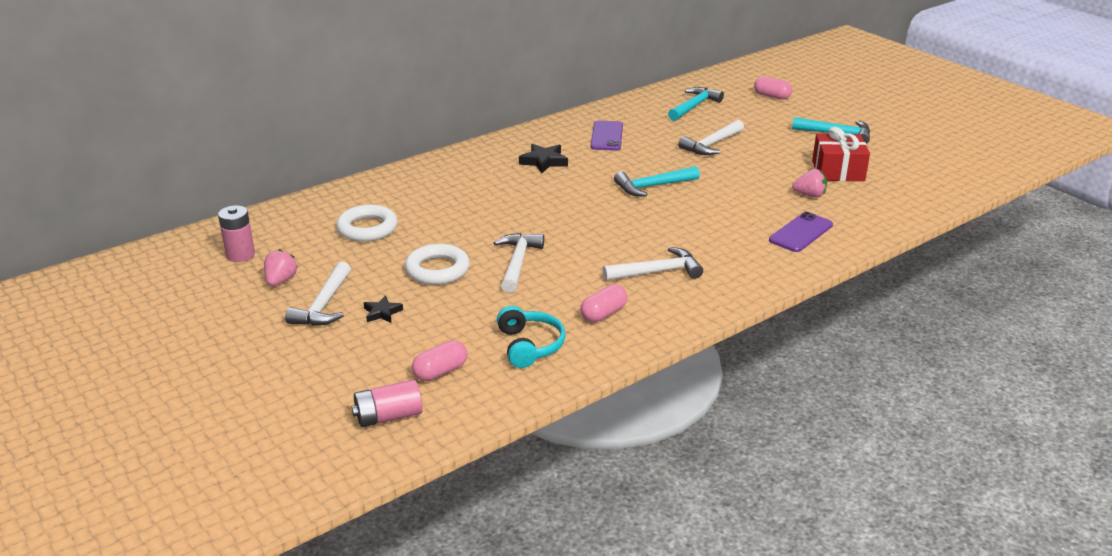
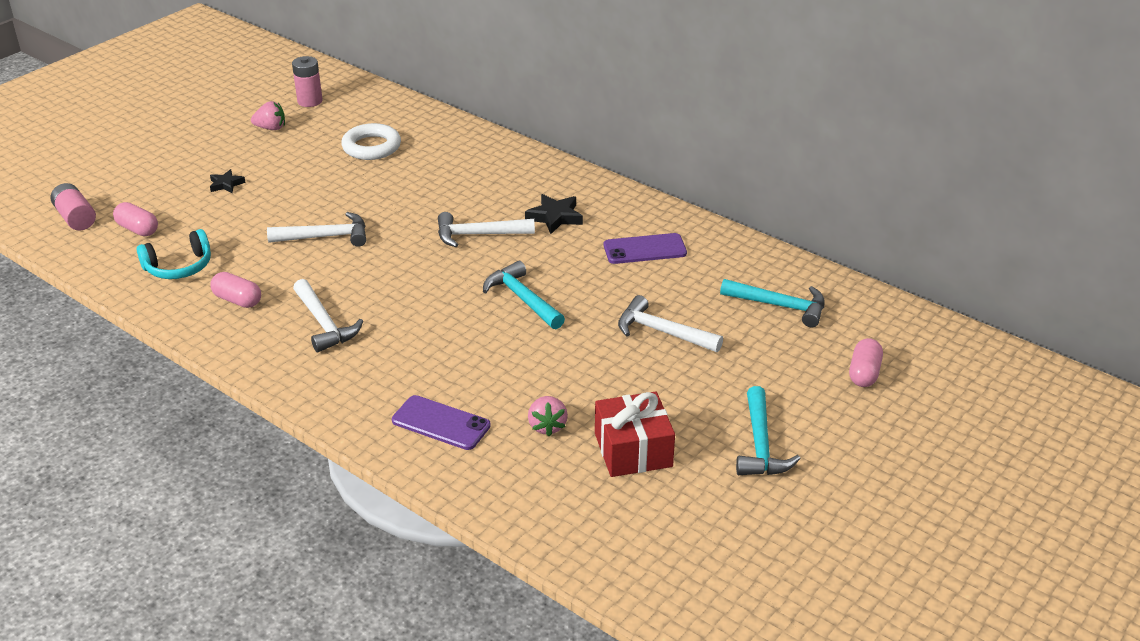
camera: 75 degrees right, 5 degrees up
(324, 305) = (235, 155): white hammer -> white hammer (478, 235)
(437, 270) = (303, 196): white ring -> none

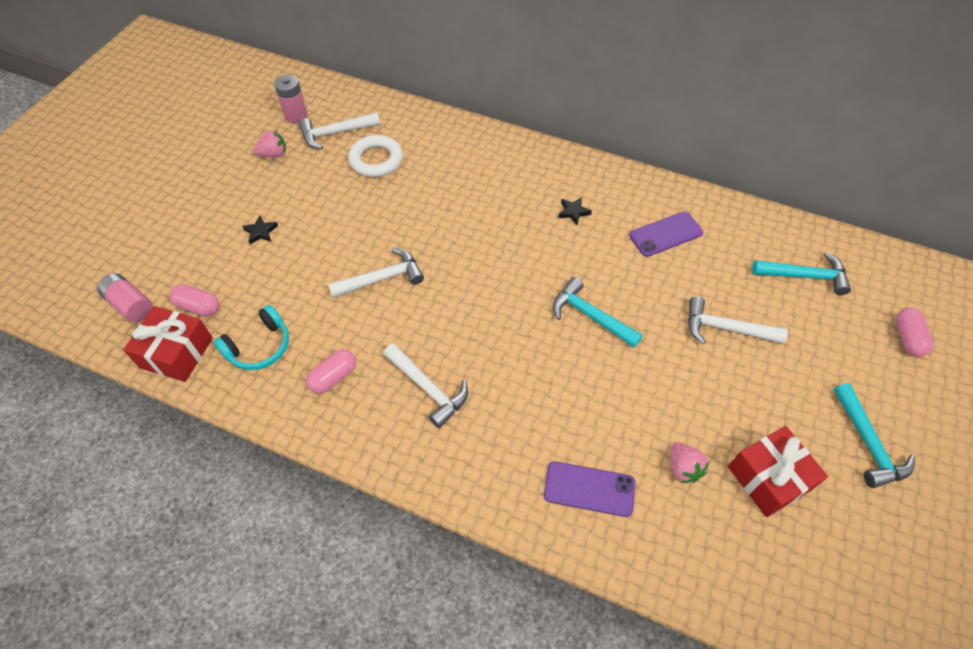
camera: 15 degrees left, 20 degrees up
(100, 258) = (176, 353): none -> red gift
(237, 300) = (333, 377): pink capsule -> pink capsule turned 60 degrees counterclockwise
(478, 235) = (517, 247): white hammer -> white hammer (335, 133)
(555, 217) = (573, 212): black star -> black star, size x0.64

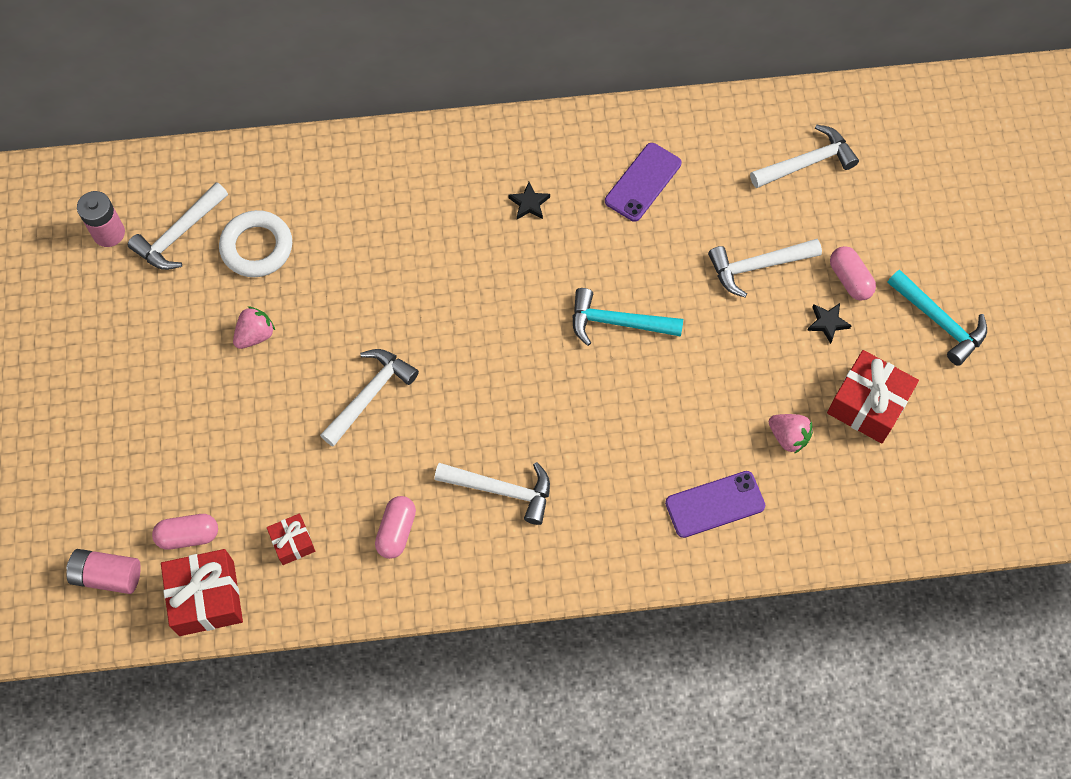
camera: 30 degrees left, 10 degrees up
(259, 347) = (293, 542): turquoise headphones -> red gift
(261, 232) = (188, 411): black star -> black star (827, 323)
(274, 154) = (124, 302): pink strawberry -> pink strawberry (255, 335)
(804, 276) = (807, 163): turquoise hammer -> white hammer
(907, 338) = (931, 187): pink capsule -> pink capsule (849, 279)

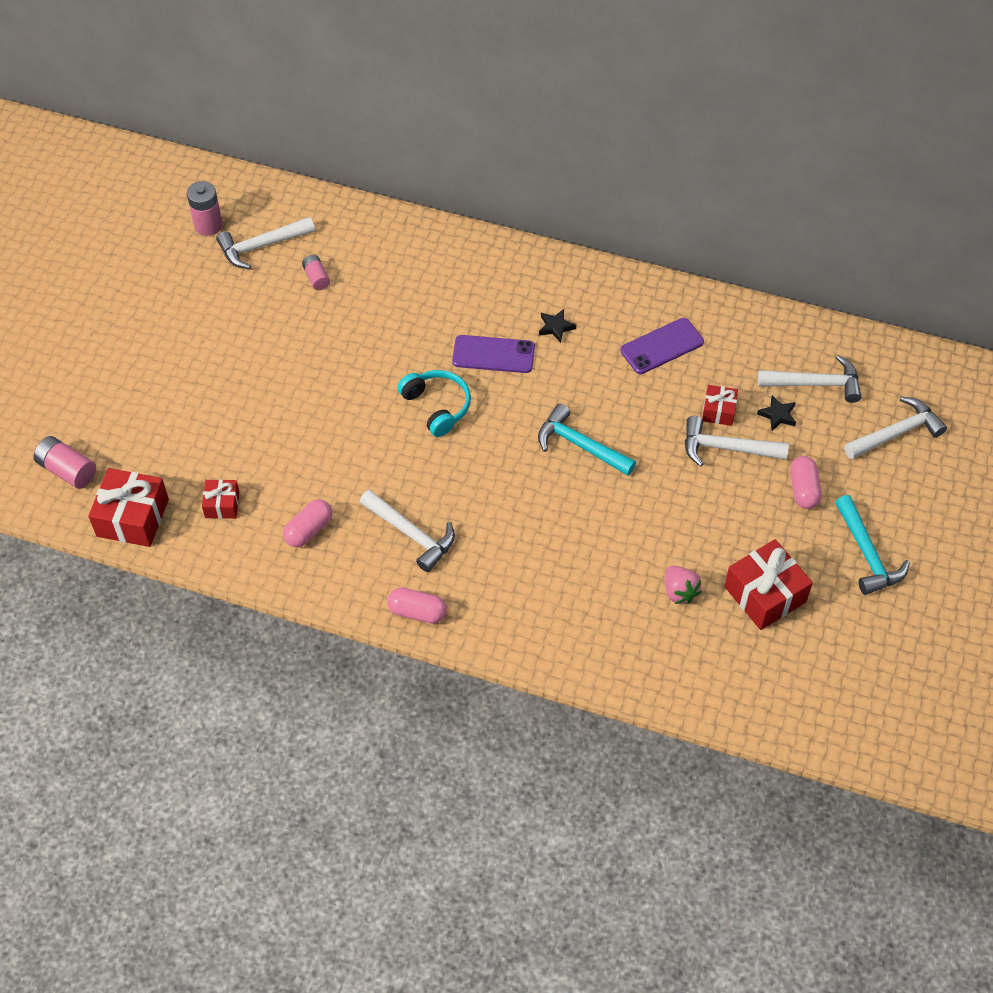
camera: 25 degrees right, 10 degrees down
(188, 536) = (144, 466): pink capsule -> pink capsule (417, 612)
(255, 335) = (279, 341): pink strawberry -> none
(257, 247) = (316, 278): white ring -> pink battery
(370, 395) = (345, 420): white hammer -> white hammer (896, 433)
(455, 340) = (437, 406): none -> turquoise headphones
(714, 504) = (585, 618): purple phone -> purple phone (493, 354)
(731, 230) = (718, 411): none -> red gift
(827, 323) = (764, 516): black star -> black star (777, 415)

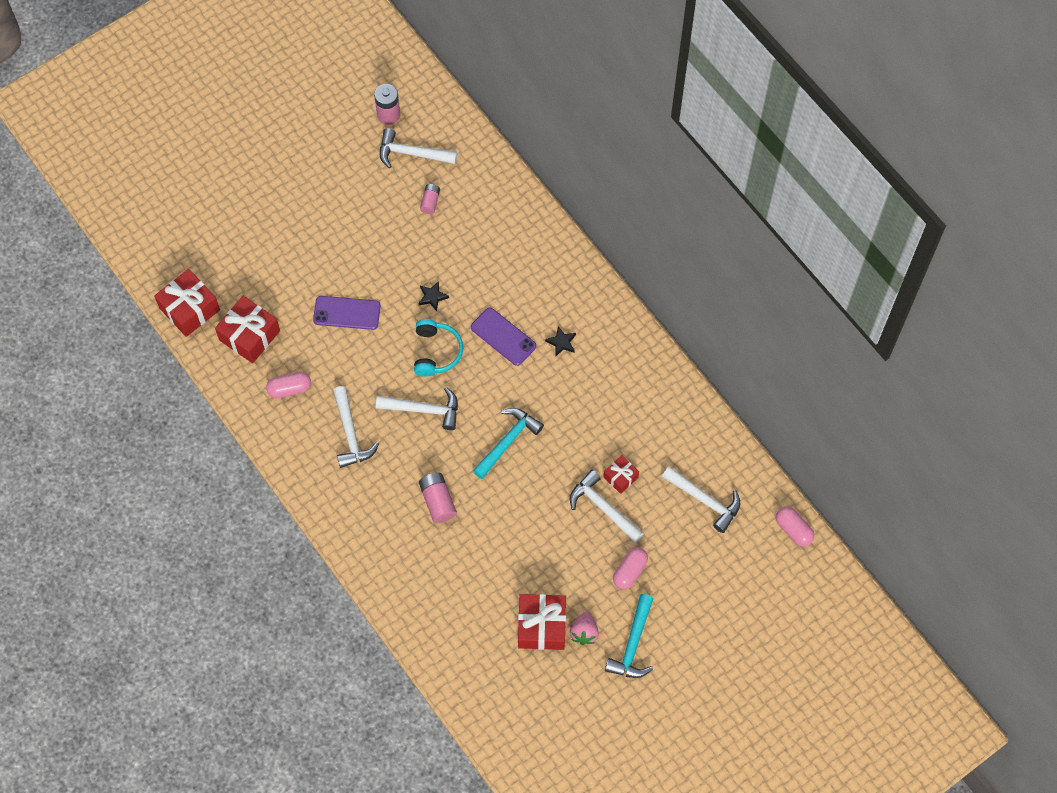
camera: 35 degrees right, 10 degrees up
(67, 470) = (173, 249): pink battery -> pink battery (438, 501)
(222, 505) = (249, 335): red gift -> red gift, size x1.80
(417, 612) = (314, 490): pink capsule -> pink capsule (793, 529)
(580, 445) = (507, 441): turquoise hammer -> turquoise hammer turned 60 degrees clockwise
(662, 346) = (622, 404): purple phone -> purple phone (347, 313)
(679, 591) = (488, 587): pink strawberry -> pink strawberry (584, 632)
(777, 415) = (658, 506): black star -> black star (432, 297)
(896, 433) = (729, 573): white hammer -> white hammer (424, 410)

